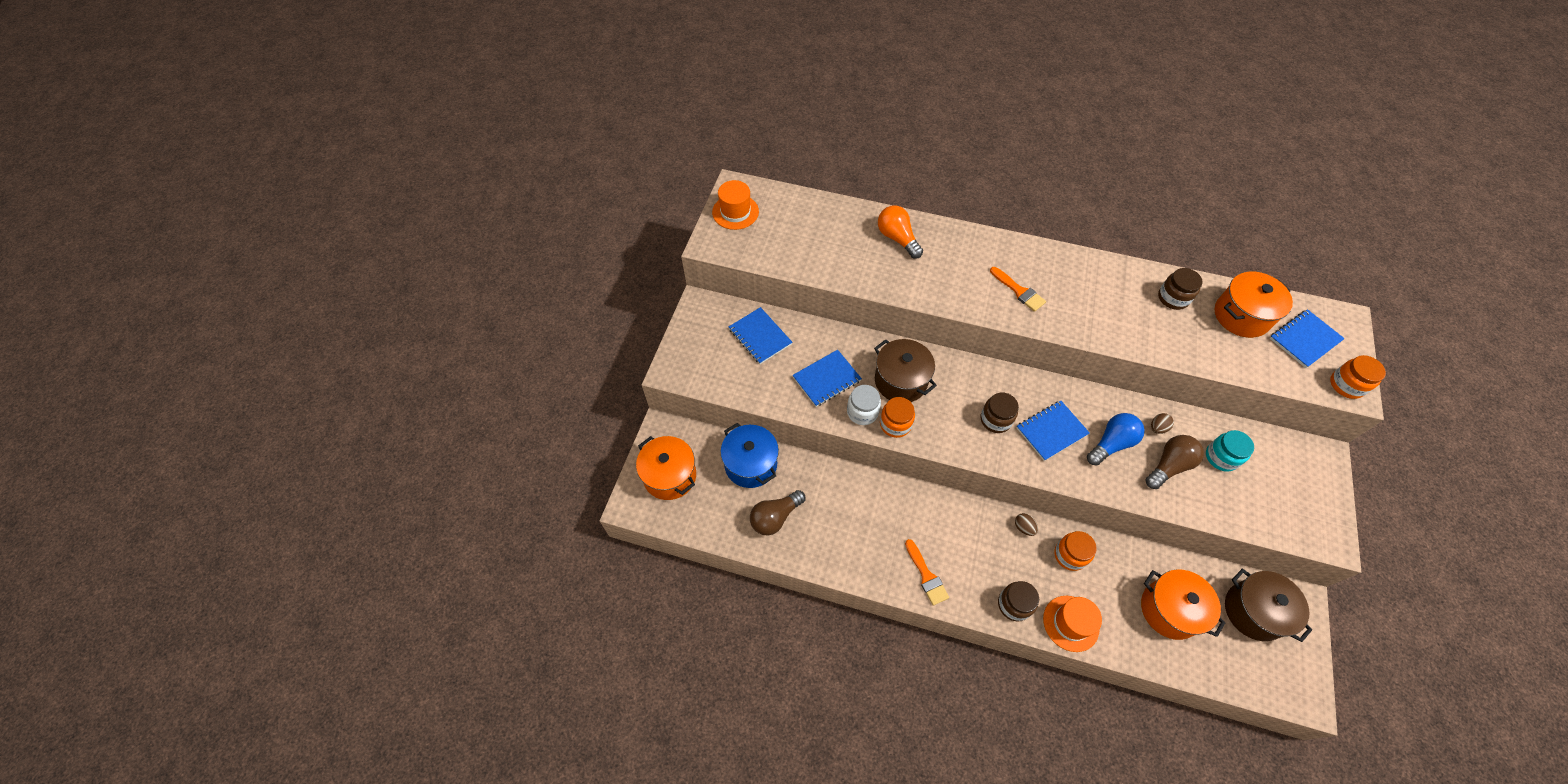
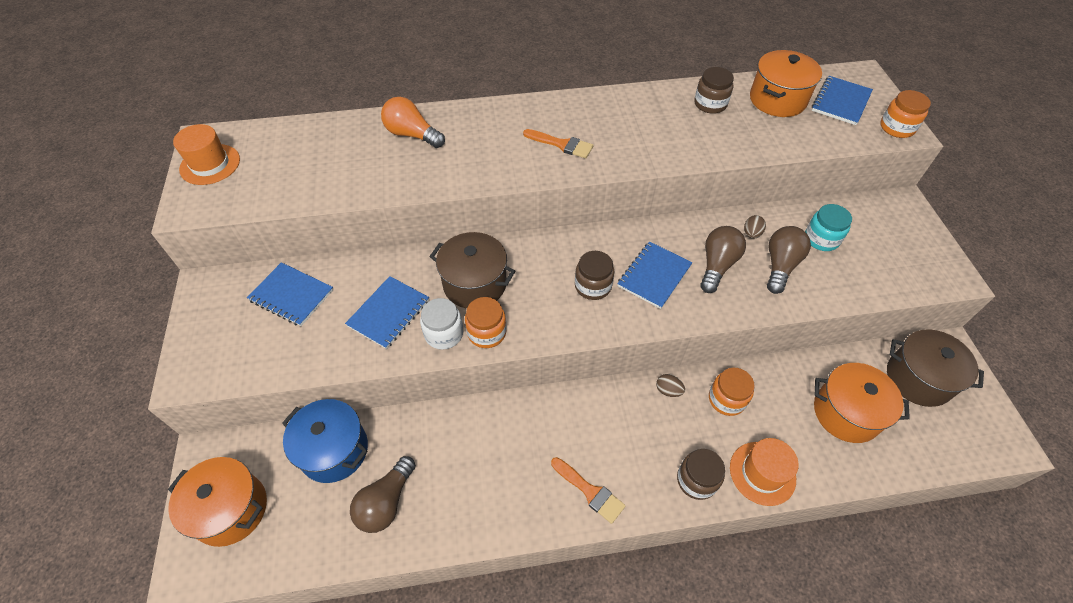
camera: 25 degrees left, 5 degrees down
(1111, 444) = (717, 265): blue light bulb -> brown light bulb

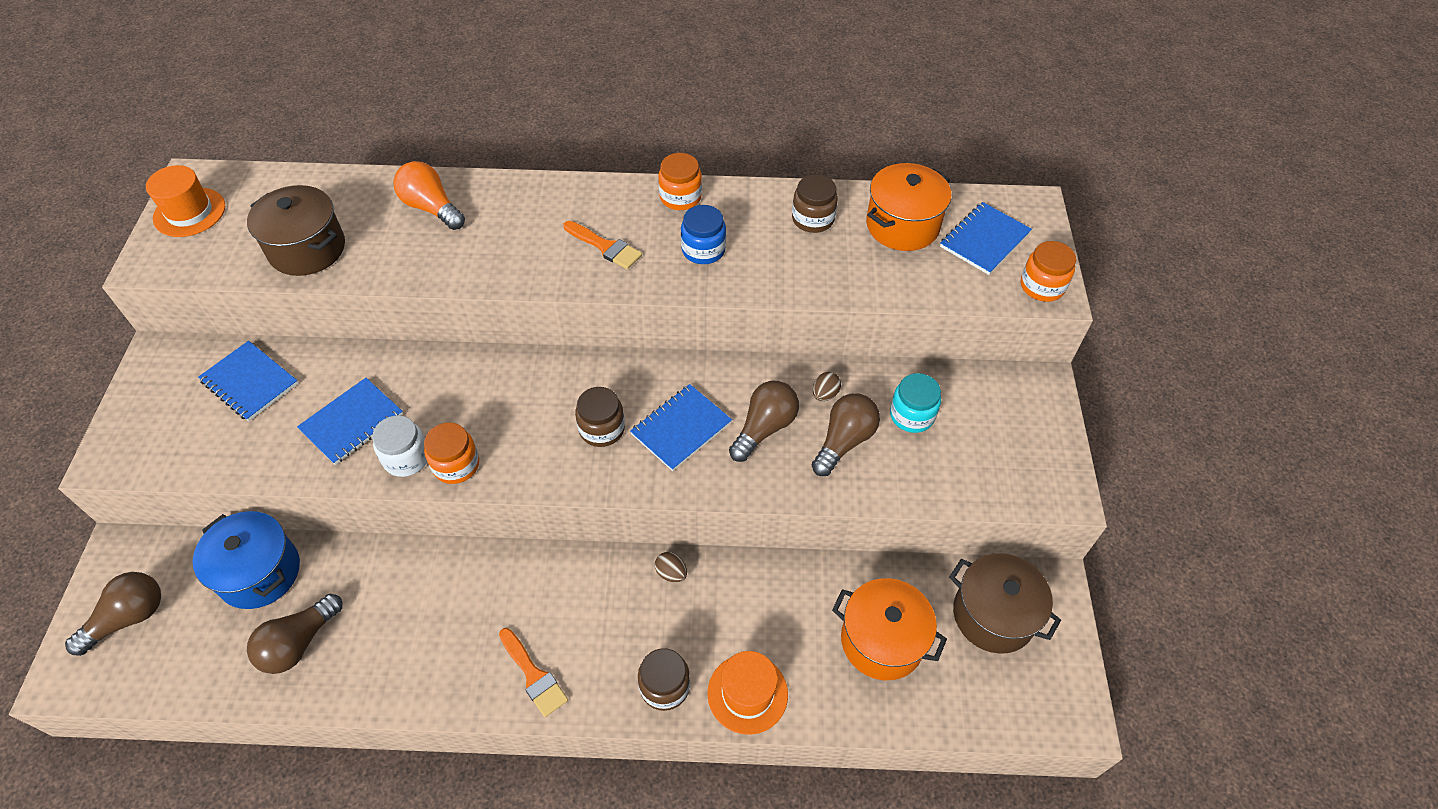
camera: 10 degrees right, 0 degrees up
(231, 509) = (128, 618): orange pot -> brown light bulb
(475, 284) = (463, 403): brown pot -> brown pot (307, 249)
(638, 136) = (703, 250): none -> blue jar
(726, 399) = (739, 597): orange jar -> orange jar (680, 197)

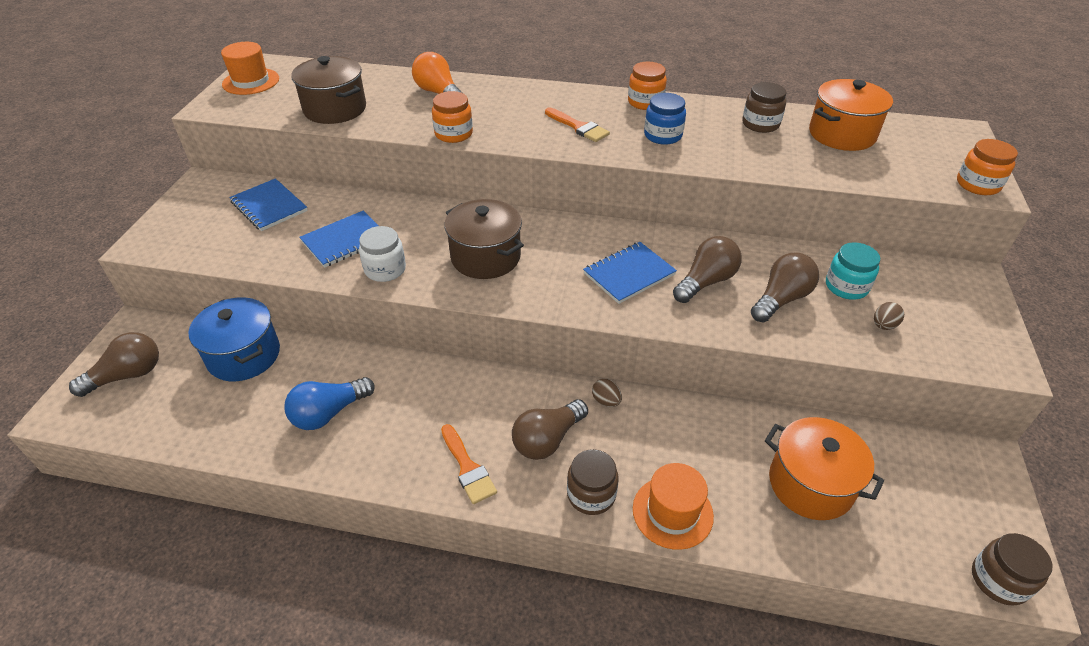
camera: 10 degrees right, 10 degrees down
(299, 643) = (263, 413): brown light bulb -> brown light bulb (547, 439)
(373, 632) = (329, 413): none -> blue light bulb
(456, 465) = (426, 279): orange jar -> orange jar (453, 134)
(602, 429) = (558, 267): brown jar -> brown jar (999, 580)
(825, 394) = (763, 263): brown egg -> brown egg (883, 325)
(984, 240) = (919, 149): blue notebook -> none
(993, 615) = (926, 477): brown pot -> brown pot (485, 257)

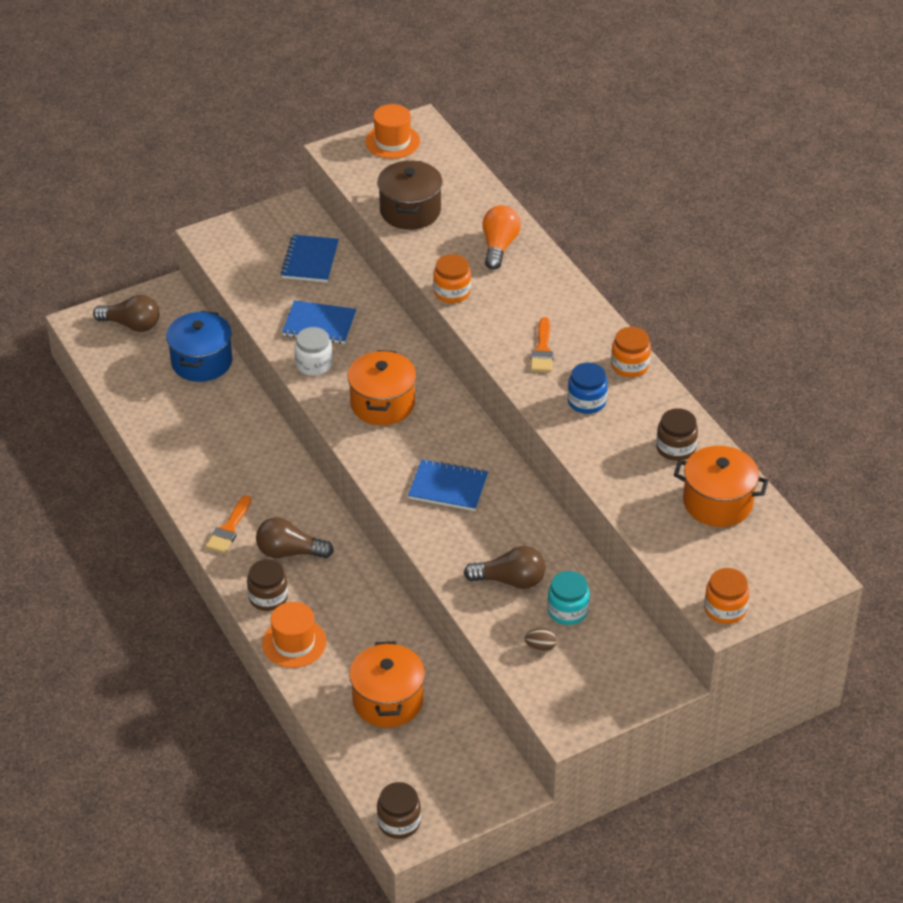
camera: 50 degrees right, 0 degrees up
(329, 413) = (202, 437): blue light bulb -> none
(485, 257) = (382, 404): brown pot -> orange pot
(606, 401) = (354, 562): brown egg -> none
(706, 282) = (485, 531): brown light bulb -> none

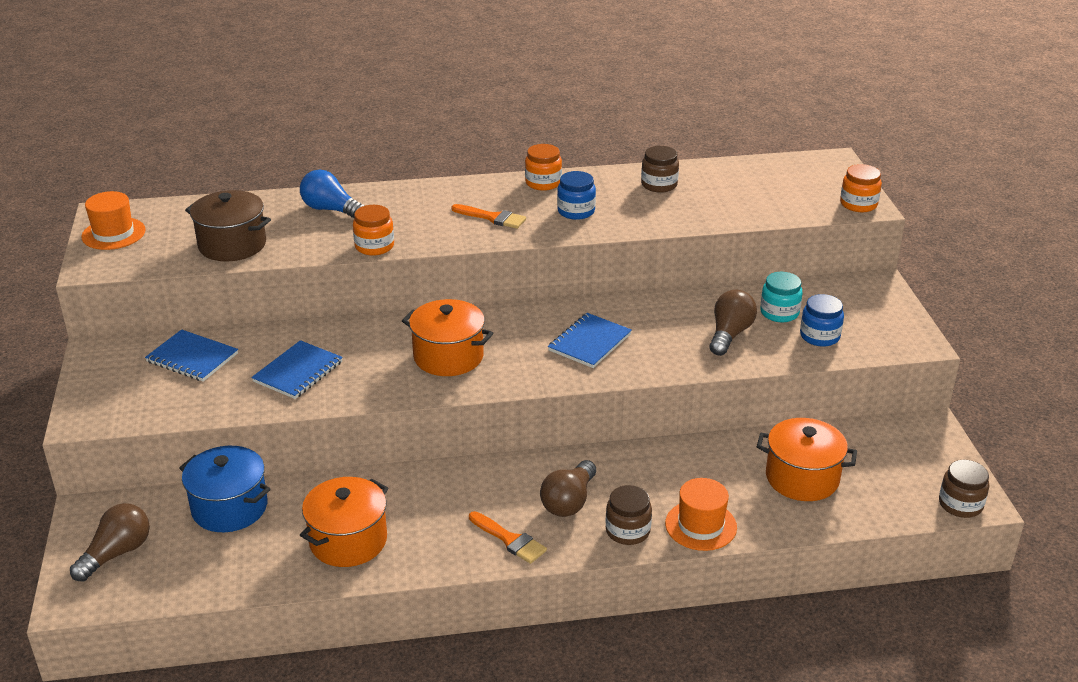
camera: 70 degrees left, 10 degrees down
(314, 364) = (357, 388): white jar -> none
(499, 246) = (331, 210): orange light bulb -> blue light bulb
(540, 647) = (819, 336): brown egg -> blue jar
(717, 502) = (733, 181): orange pot -> orange pot (348, 541)

